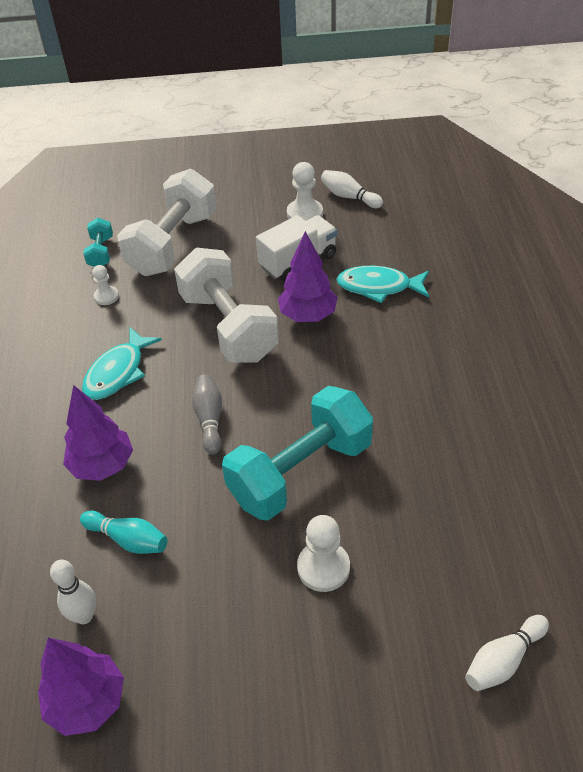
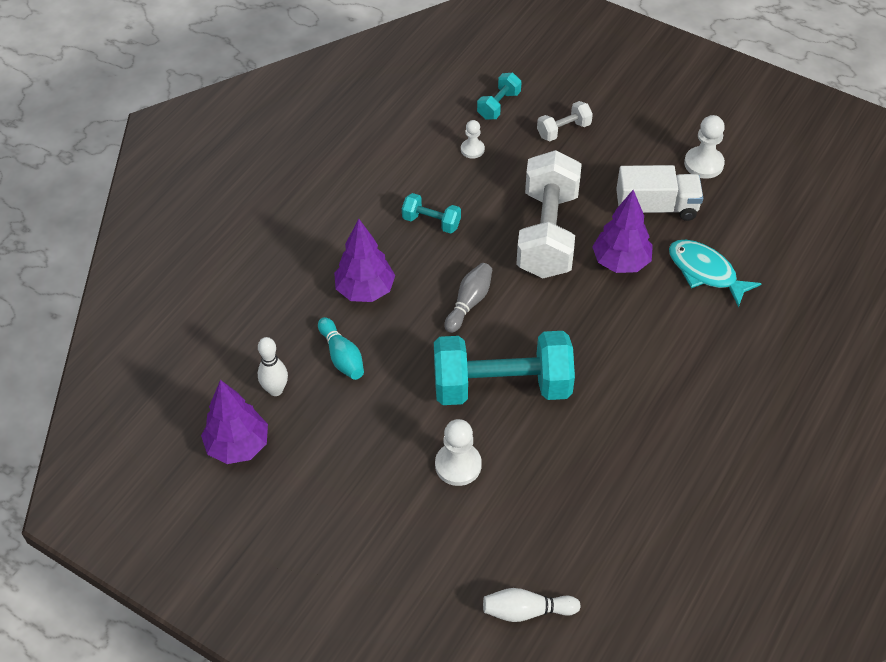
camera: 35 degrees right, 5 degrees up
(118, 372) = (431, 222): turquoise fish -> turquoise dumbbell
(173, 244) = (563, 130): white dumbbell -> white dumbbell, size x0.46
(349, 197) = (760, 169): white bowling pin -> none

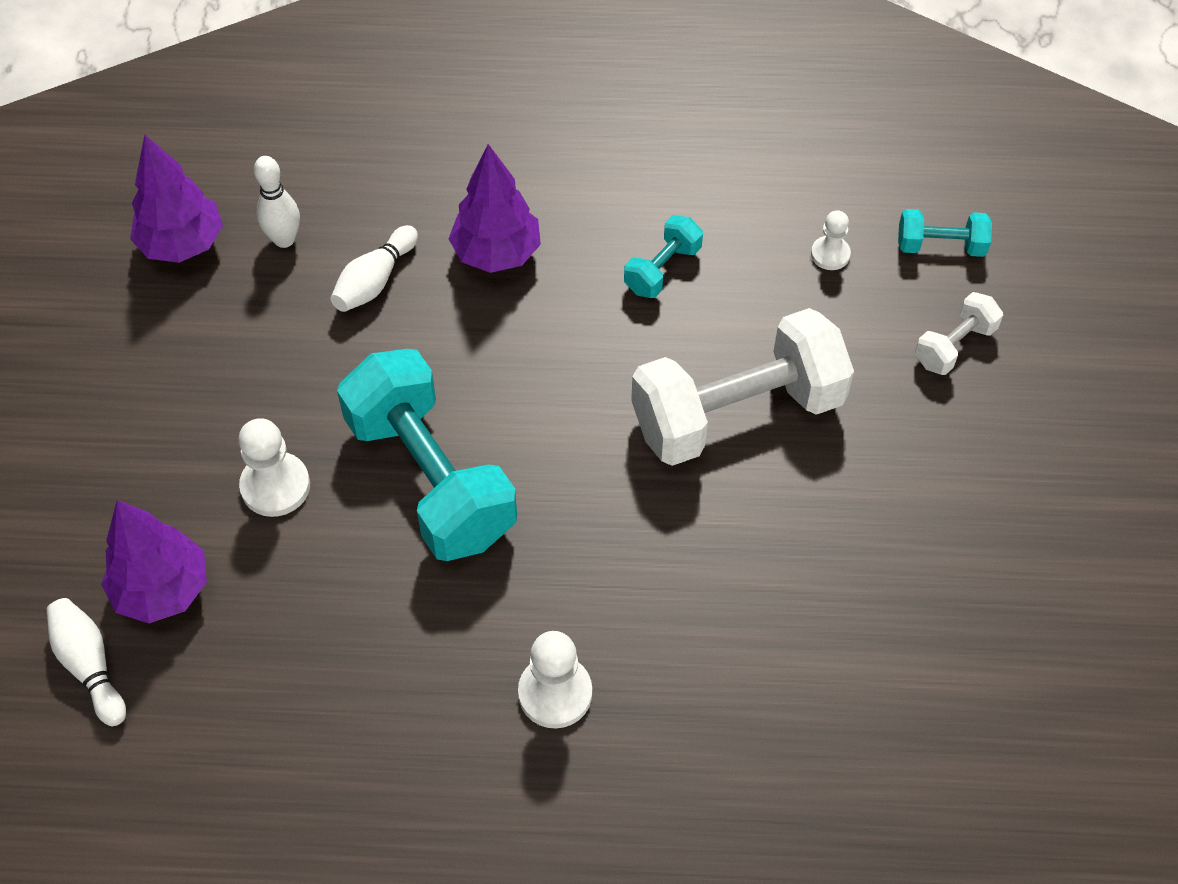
camera: 60 degrees right, 5 degrees up
(342, 356) = (375, 281): turquoise bowling pin -> white bowling pin
(431, 222) = (662, 269): turquoise dumbbell -> turquoise dumbbell turned 45 degrees clockwise
(469, 303) = (550, 377): grey bowling pin -> none
(563, 130) = (954, 346): white dumbbell -> white dumbbell turned 75 degrees counterclockwise
(621, 262) = (747, 529): purple tree -> purple tree (162, 590)
(656, 208) = (889, 531): white truck -> none
(703, 164) = (1030, 560): white pawn -> white pawn (555, 693)
(705, 272) = (806, 651): turquoise fish -> none

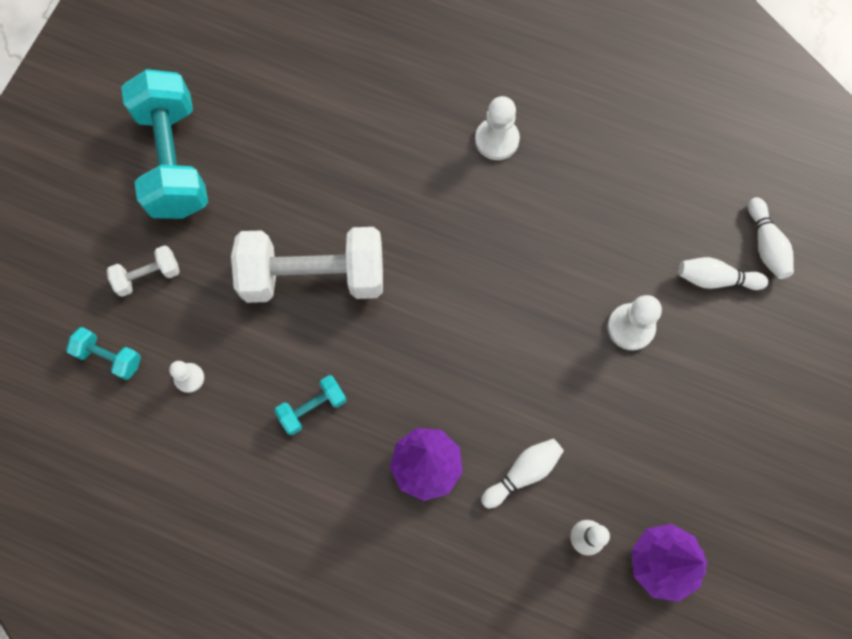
camera: 160 degrees left, 15 degrees up
(162, 590) = (715, 279): purple tree -> white bowling pin
(430, 479) = (528, 298): turquoise dumbbell -> turquoise dumbbell (174, 160)

